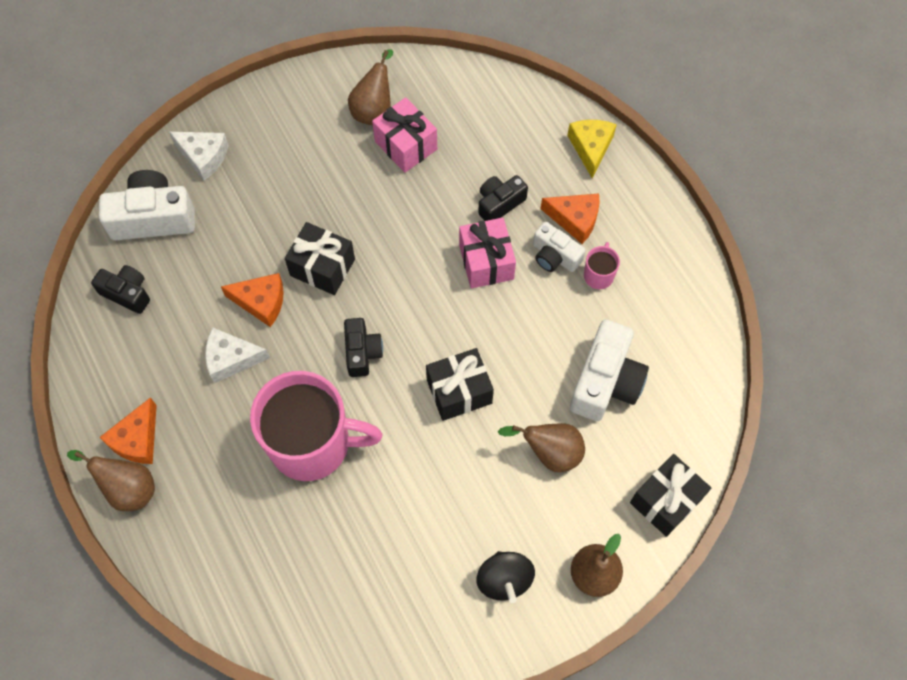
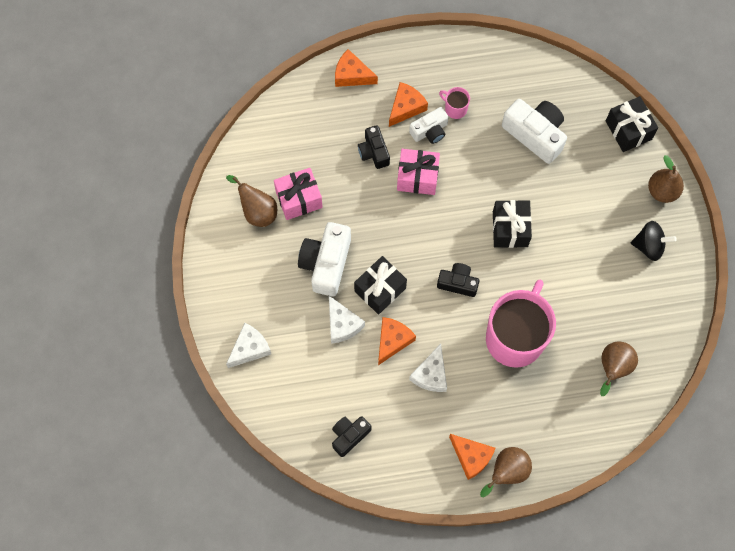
camera: 70 degrees left, 5 degrees up
(153, 218) = (290, 400): white camera -> white camera (326, 263)
(264, 241) = (342, 324): none -> white cheese
(550, 453) = (573, 187): brown pear -> brown pear (613, 368)
(591, 148) = (352, 75): yellow cheese -> orange cheese

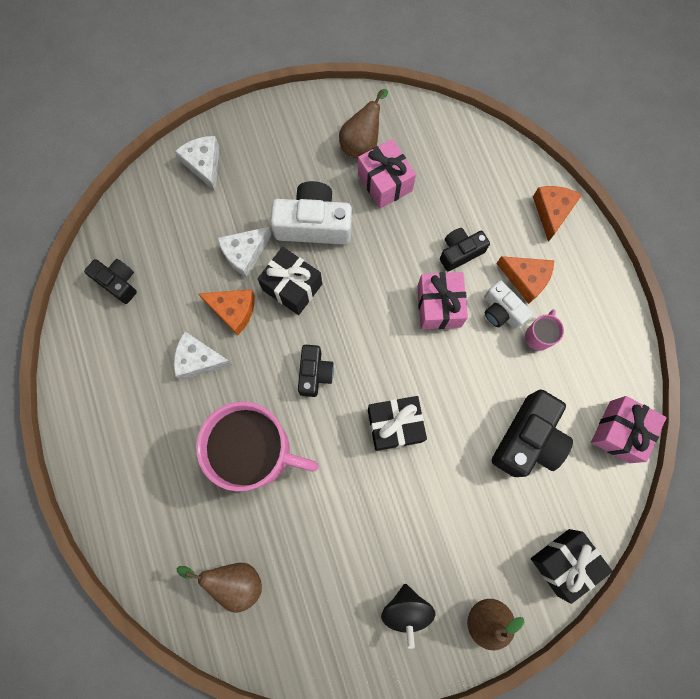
camera: 80 degrees right, 5 degrees up
(249, 348) = (204, 164): white cheese -> white cheese turned 150 degrees counterclockwise
(471, 457) = (106, 420): orange cheese -> none
(507, 472) = (91, 464): brown pear -> none
(535, 134) = (528, 439): white camera -> black camera
(539, 69) = (619, 431): none -> pink gift

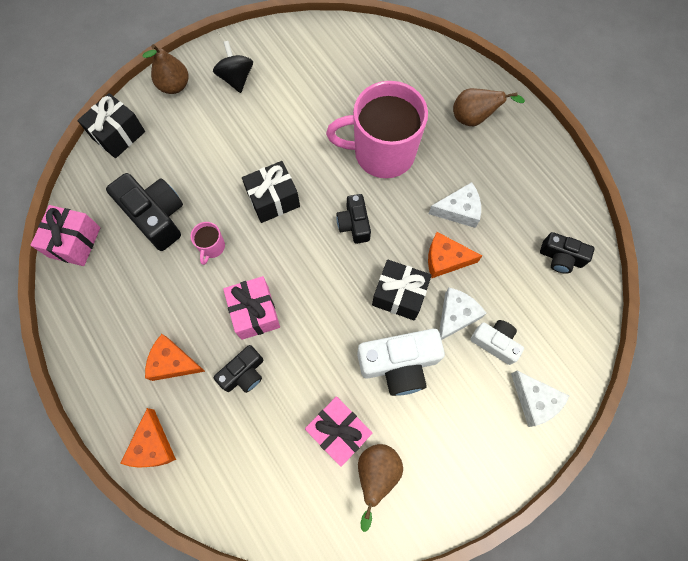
camera: 165 degrees right, 5 degrees down
(234, 580) = (368, 67): brown pear -> brown pear (474, 118)
(501, 311) = (193, 323): white camera -> white camera (495, 342)
(528, 439) = (156, 216): black camera -> black camera turned 120 degrees clockwise
(538, 336) = (155, 308): pink mug -> pink mug (212, 247)

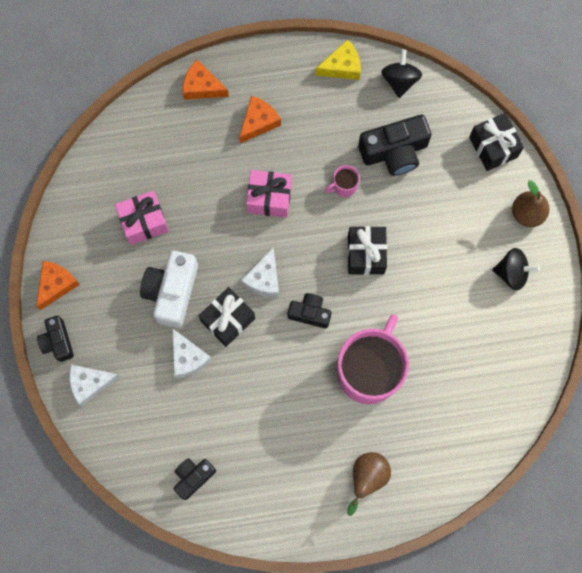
camera: 115 degrees right, 5 degrees up
(75, 242) = (400, 80): pink gift -> black spinning top
(77, 305) = (342, 66): none -> yellow cheese
(212, 247) = (344, 186): pink mug -> pink mug turned 60 degrees counterclockwise
(244, 373) = (224, 171): black camera -> black camera (57, 341)
(376, 474) = (100, 235): brown pear -> none
(445, 259) = (240, 375): orange cheese -> orange cheese (56, 285)
(459, 210) = (280, 411): white cheese -> white cheese (264, 279)
(495, 342) = (150, 378): white camera -> none

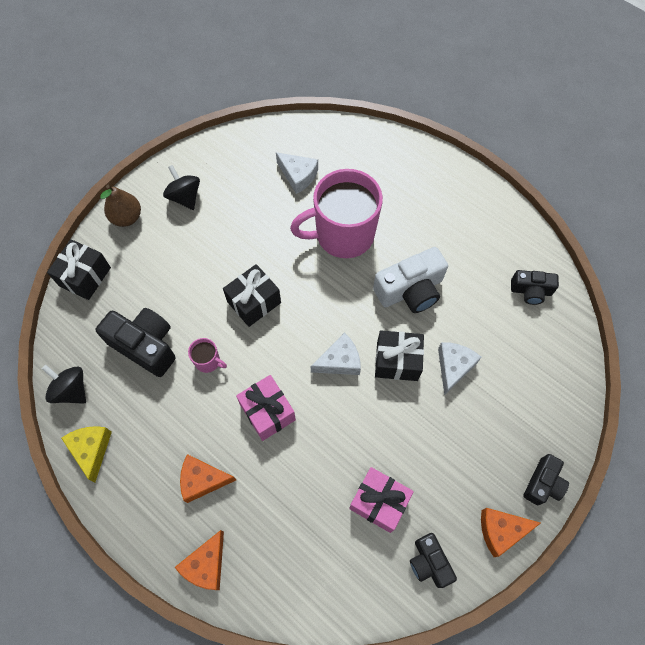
camera: 130 degrees left, 10 degrees down
(90, 383) = (546, 425): white cheese -> white cheese (298, 176)
(172, 292) = (415, 424): white camera -> white camera (410, 290)
(202, 87) = (206, 564): orange cheese -> orange cheese turned 45 degrees clockwise
(310, 313) = (336, 306): black camera -> black camera (429, 562)
(342, 66) = (91, 450): yellow cheese -> yellow cheese turned 45 degrees clockwise
(367, 478) = (417, 184): brown pear -> none
(400, 80) = (71, 390): black spinning top -> black spinning top turned 75 degrees clockwise

